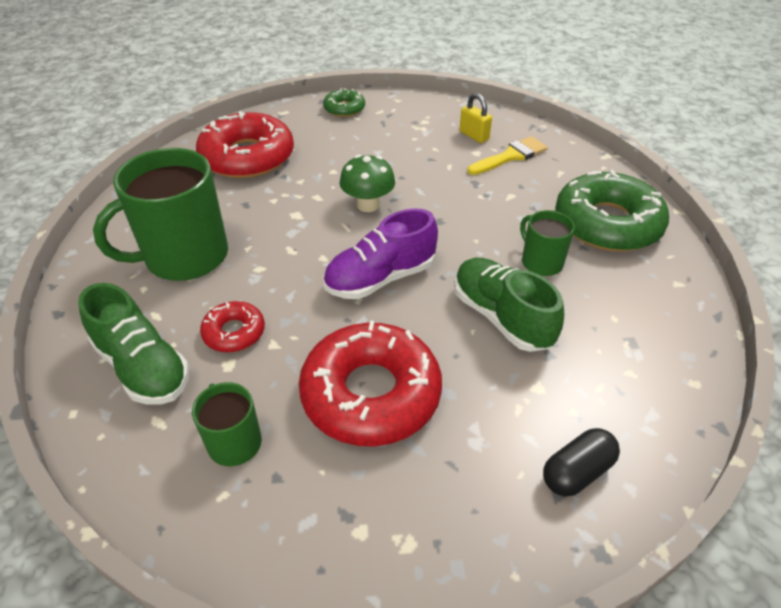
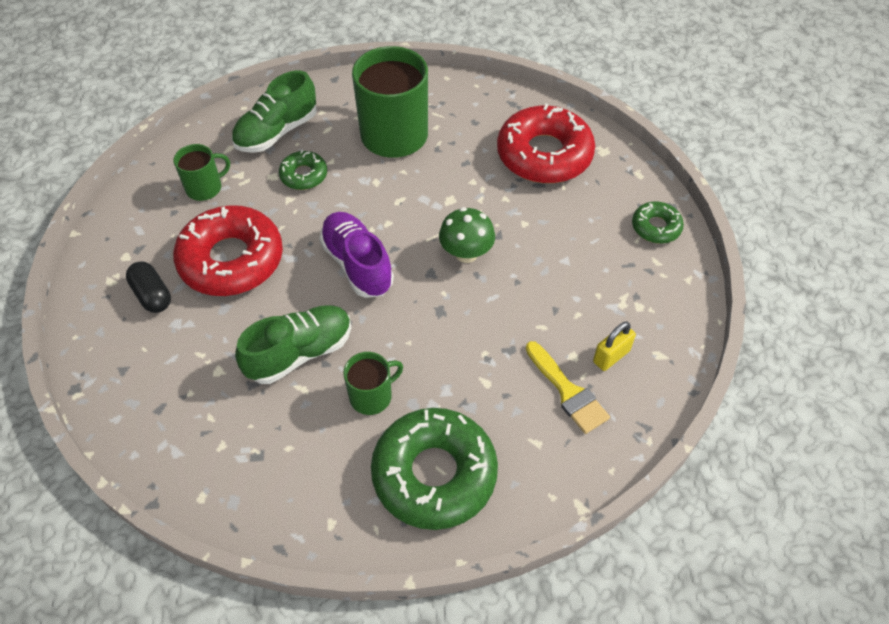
camera: 90 degrees right, 10 degrees up
(234, 332) = (304, 175): red donut -> green donut
(577, 472) = (137, 385): black capsule -> black capsule (152, 295)

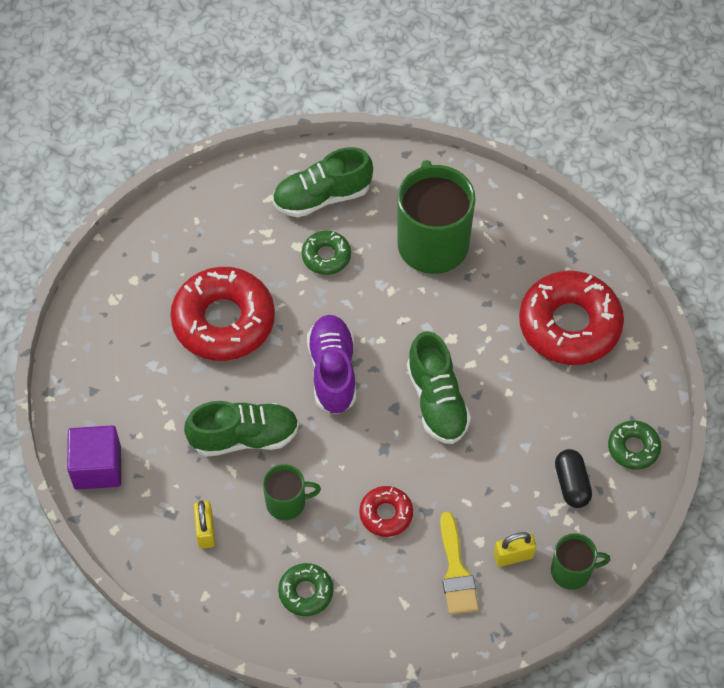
camera: 25 degrees right, 5 degrees up
(152, 295) = (142, 329): black capsule -> black capsule (571, 484)
(157, 441) = (97, 467): none -> purple cube
(205, 188) = (230, 234): green mug -> green mug (572, 571)
(301, 457) = (205, 531): none -> yellow padlock
(434, 474) = (306, 592): green donut -> green donut, size x0.49
(466, 253) = (437, 401): green mushroom -> green shoe
(473, 367) = (386, 514): none -> red donut

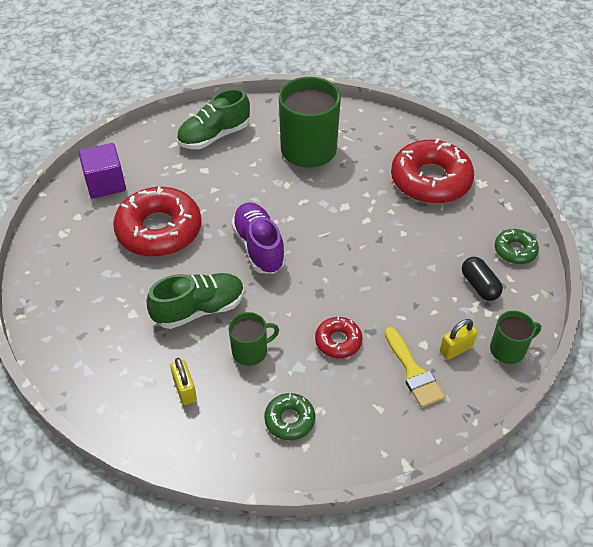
camera: 15 degrees left, 10 degrees down
(97, 467) = (75, 360): purple cube -> purple cube (105, 183)
(326, 256) = (229, 172): green donut -> none
(437, 401) = (350, 250): green shoe -> none

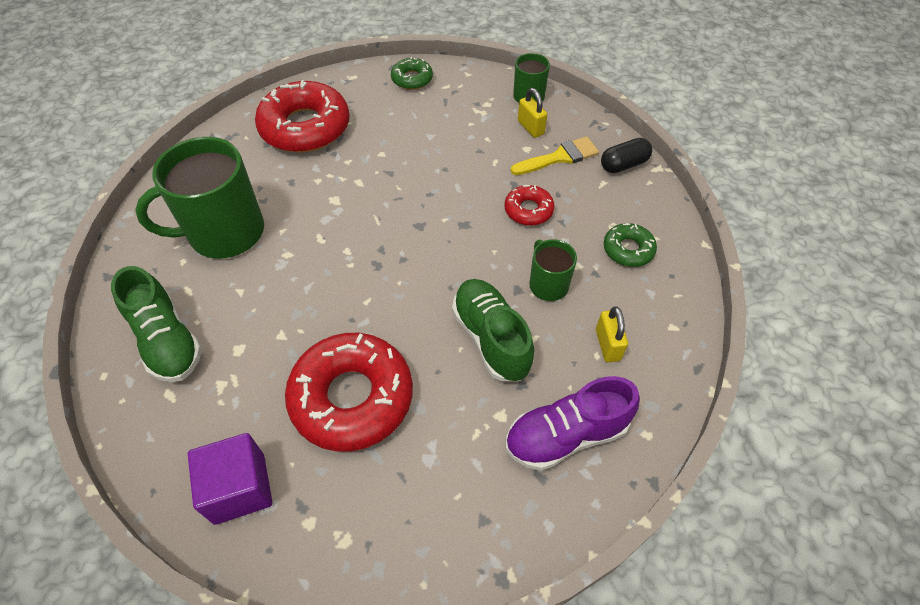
camera: 90 degrees left, 5 degrees up
(185, 390) = (607, 345): yellow padlock -> yellow padlock turned 75 degrees counterclockwise
(259, 247) = (393, 281): purple shoe -> purple shoe (566, 435)
(479, 286) = (455, 106): black capsule -> black capsule (623, 165)

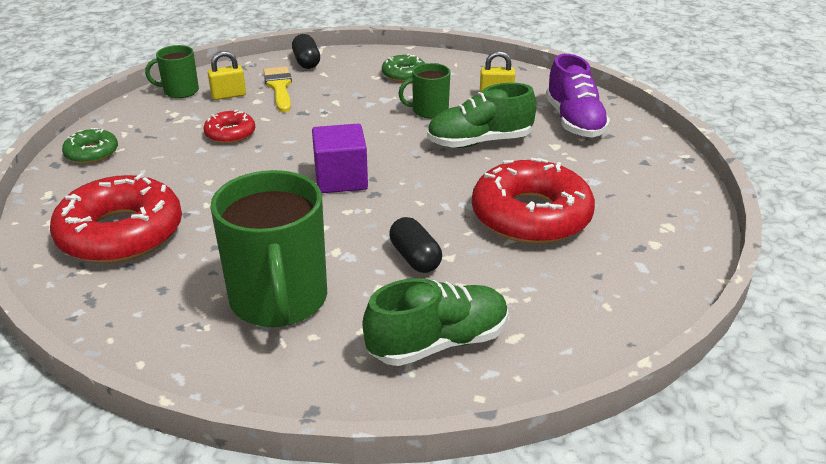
camera: 80 degrees left, 20 degrees down
(239, 488) = (624, 283): purple cube -> purple cube (341, 179)
(278, 310) = (415, 258): none -> black capsule
(528, 210) = (339, 109): red donut -> red donut (230, 133)

